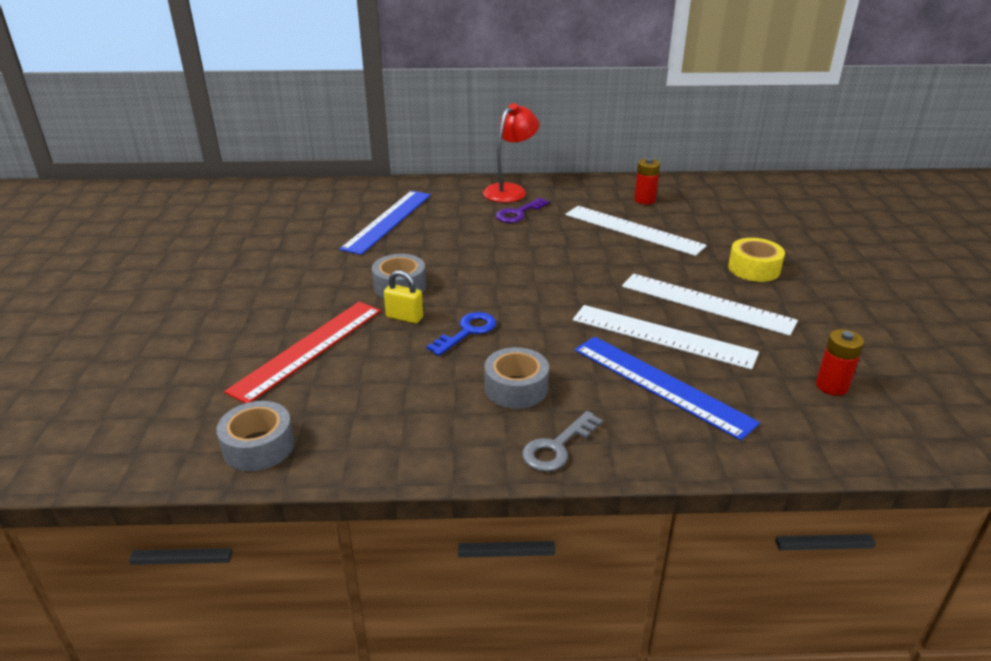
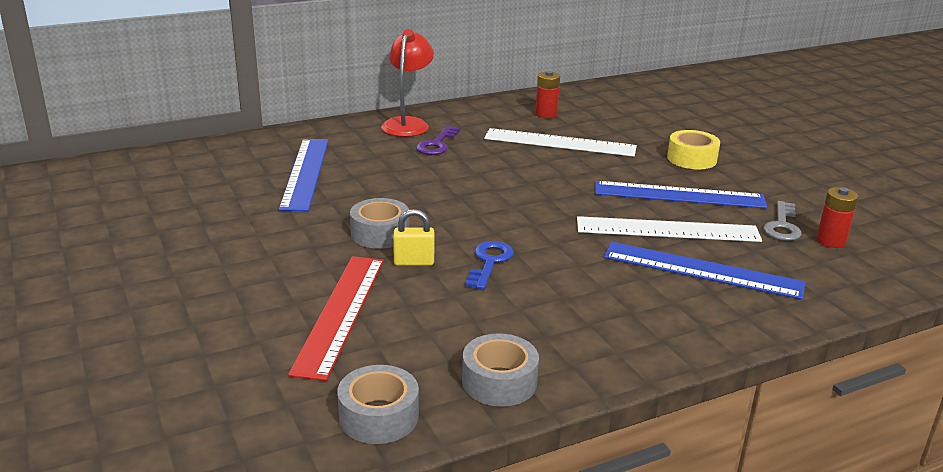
camera: 25 degrees left, 5 degrees down
(516, 388) = (581, 301): grey tape -> grey tape (499, 382)
(557, 447) = (663, 342): grey key -> grey key (782, 226)
(706, 303) = (679, 195): white ruler -> blue ruler

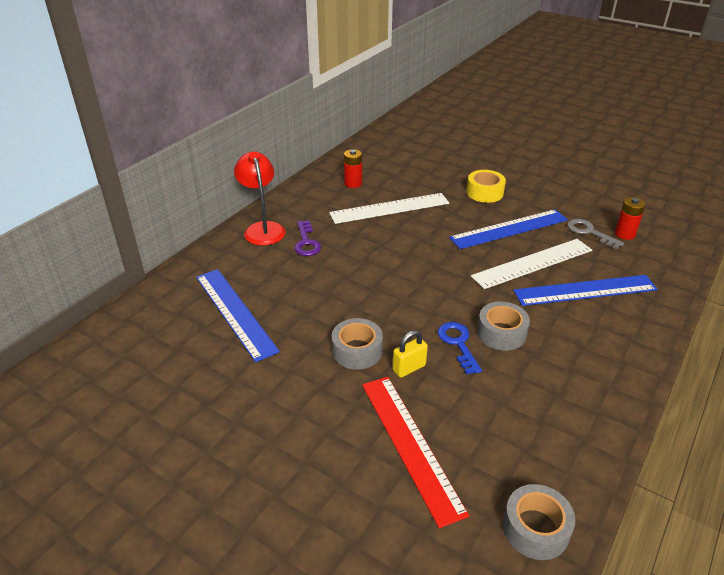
camera: 30 degrees left, 10 degrees up
(499, 382) = (573, 451): grey tape -> grey tape (501, 333)
(782, 226) = (589, 232): grey key -> grey key turned 150 degrees clockwise

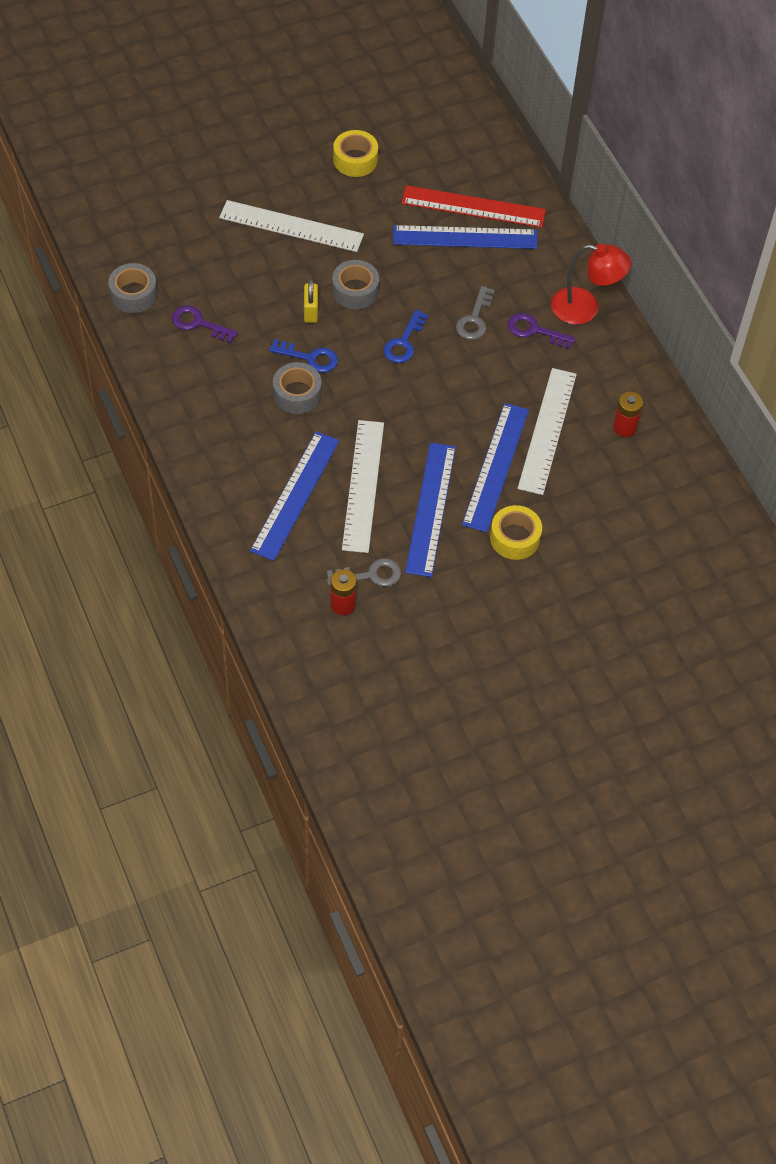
camera: 120 degrees right, 20 degrees up
(177, 435) = (355, 160): none -> yellow tape
(315, 438) = (291, 226): none -> white ruler
(323, 273) = (474, 319): none -> grey key
(384, 298) = (404, 342): none -> blue key
(410, 445) = (243, 272): red ruler -> red ruler (473, 207)
(443, 217) = (496, 467): none -> blue ruler
(508, 443) = (198, 323): none -> purple key

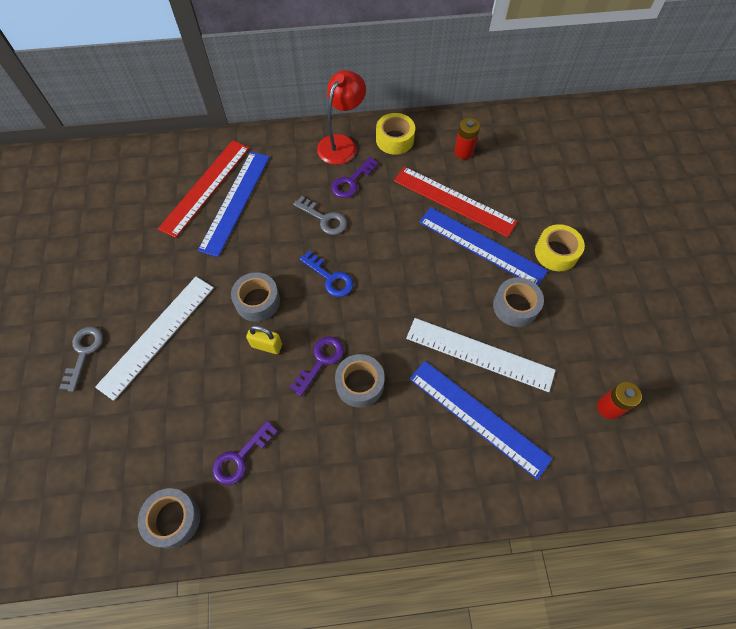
camera: 70 degrees left, 5 degrees up
(310, 358) = (321, 361): blue key -> purple key
(355, 160) = (107, 260): yellow tape -> yellow tape (394, 139)
(370, 575) = (579, 374): grey key -> grey key (84, 352)
(430, 509) = (515, 306): blue ruler -> grey tape
(547, 430) = (454, 201): white ruler -> red ruler

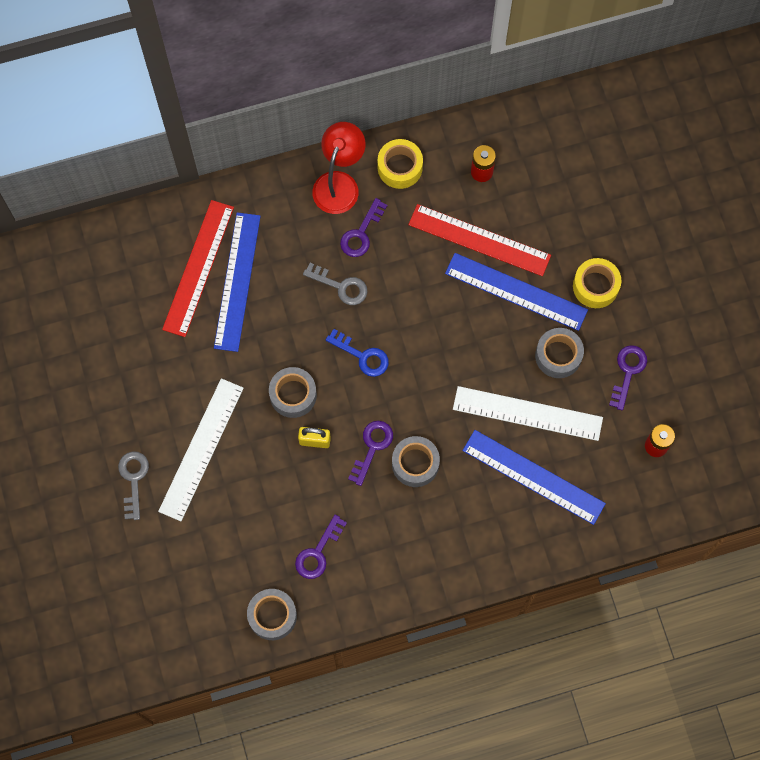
camera: 10 degrees left, 10 degrees up
(583, 331) = (628, 372): none -> purple key

